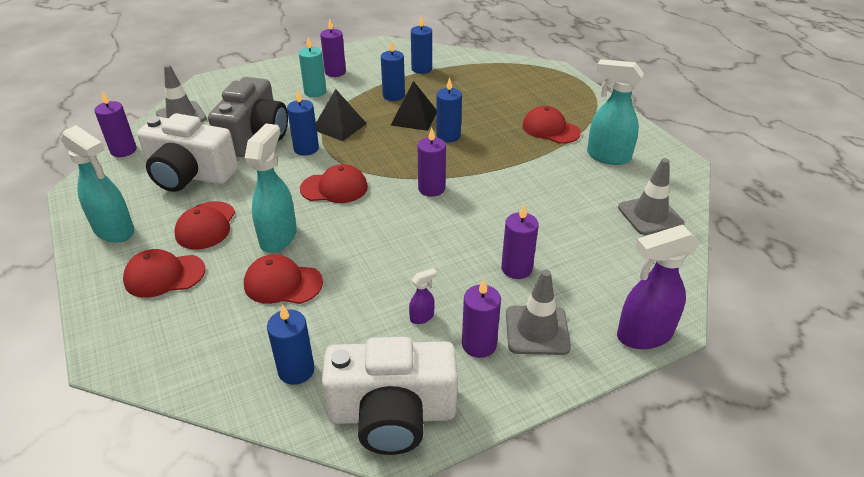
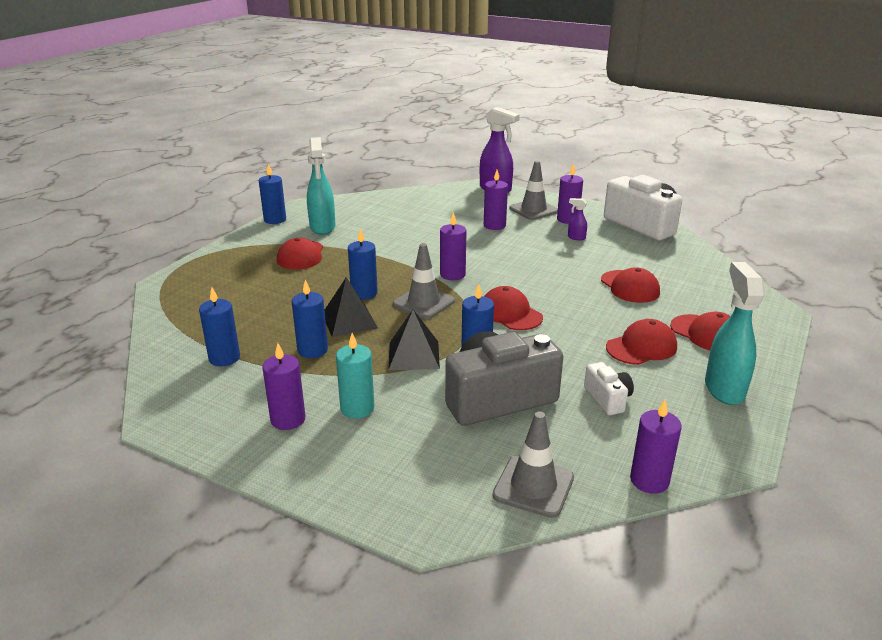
camera: 125 degrees left, 10 degrees down
(190, 175) = (608, 399): white camera -> white camera, size x0.47
(279, 237) = (597, 309): turquoise spray bottle -> none
(296, 370) = (670, 255): blue candle -> blue candle (275, 220)
(650, 215) = (384, 204): grey traffic cone -> grey traffic cone (424, 303)

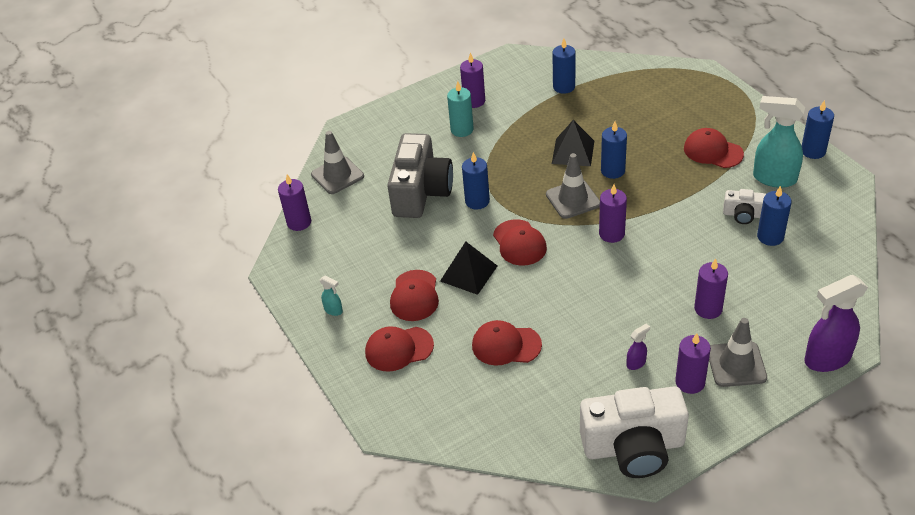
camera: 125 degrees right, 15 degrees up
(312, 350) = (544, 126): blue candle -> blue candle (770, 237)
(414, 355) = (501, 170): black pyramid -> black pyramid (468, 273)
(510, 313) = (519, 243): red cap -> red cap turned 75 degrees clockwise
(608, 399) = (376, 243): white camera -> white camera (743, 214)
(724, 389) = (334, 310): turquoise spray bottle -> turquoise spray bottle, size x0.45

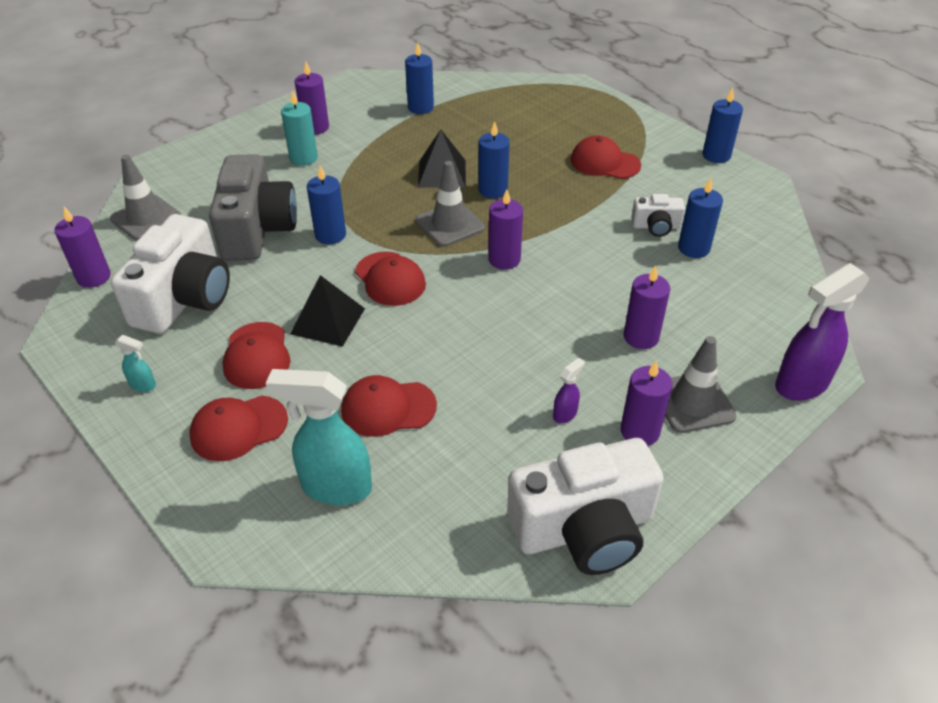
camera: 15 degrees left, 0 degrees up
(364, 245) = (184, 298): none -> white camera
(773, 178) = (680, 186): turquoise spray bottle -> turquoise spray bottle (335, 487)

